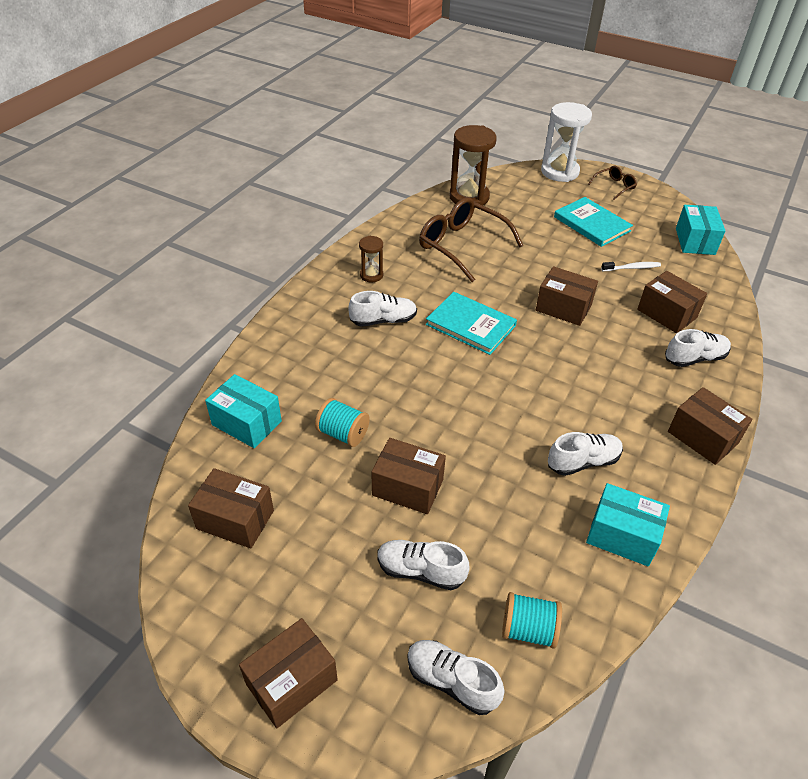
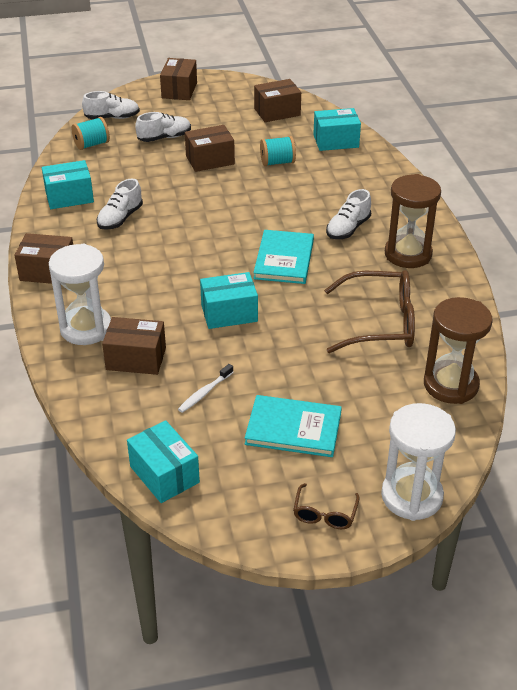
camera: 140 degrees right, 5 degrees down
(371, 275) = (408, 254): brown hourglass -> brown hourglass, size x1.93
(470, 325) = (284, 259): turquoise book -> turquoise book turned 75 degrees counterclockwise
(563, 308) = (229, 313): brown box -> turquoise box
(694, 358) = (86, 328): white shoe -> white hourglass

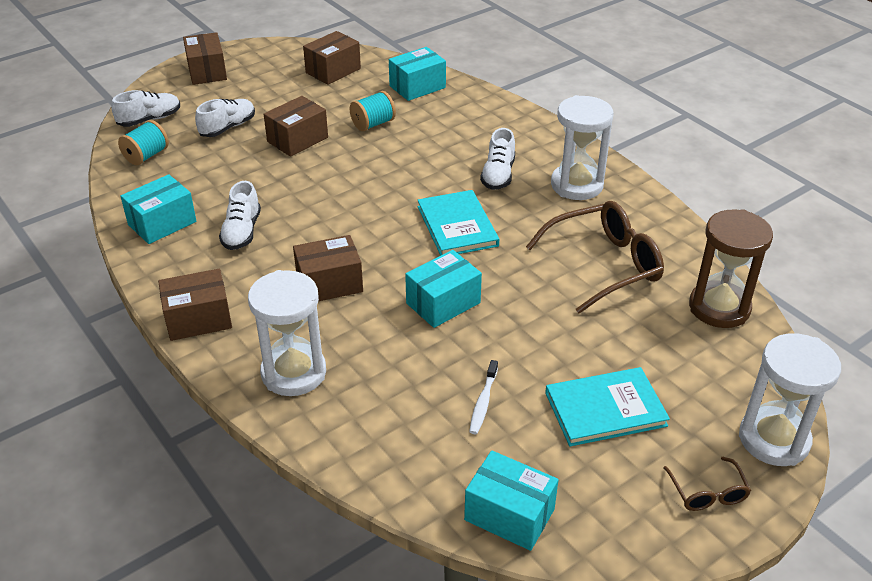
camera: 25 degrees left, 0 degrees up
(136, 359) = (378, 389): brown box -> brown box (329, 284)
(408, 254) = (576, 185): brown hourglass -> white hourglass

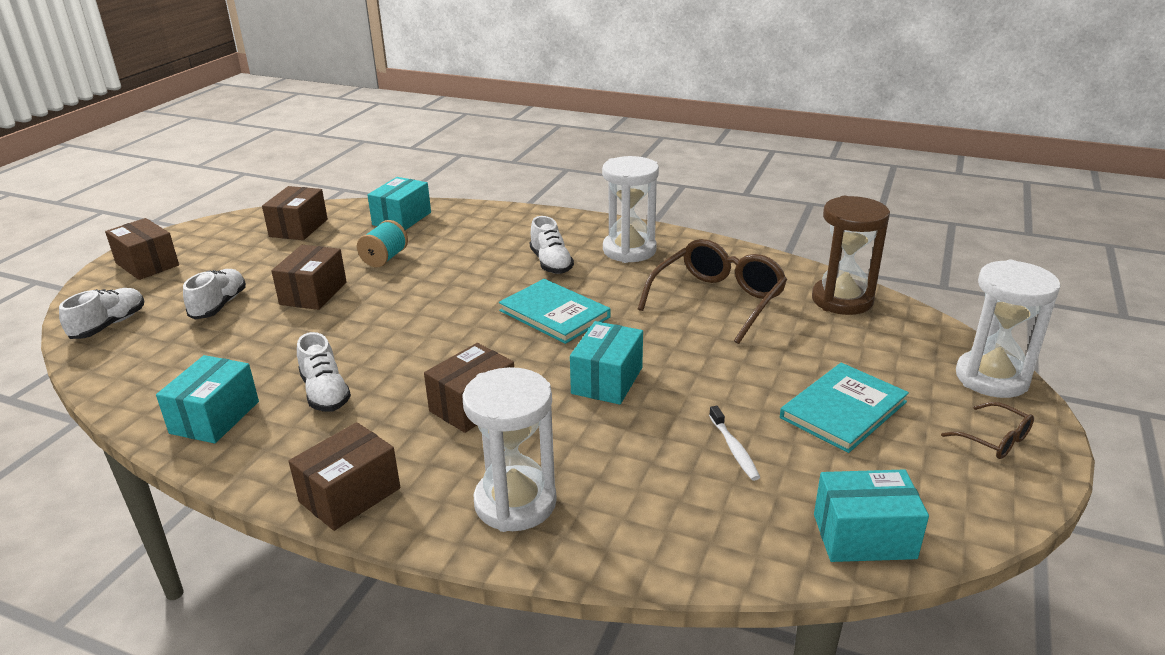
camera: 30 degrees left, 10 degrees down
(146, 156) = (135, 360): turquoise spool -> none

